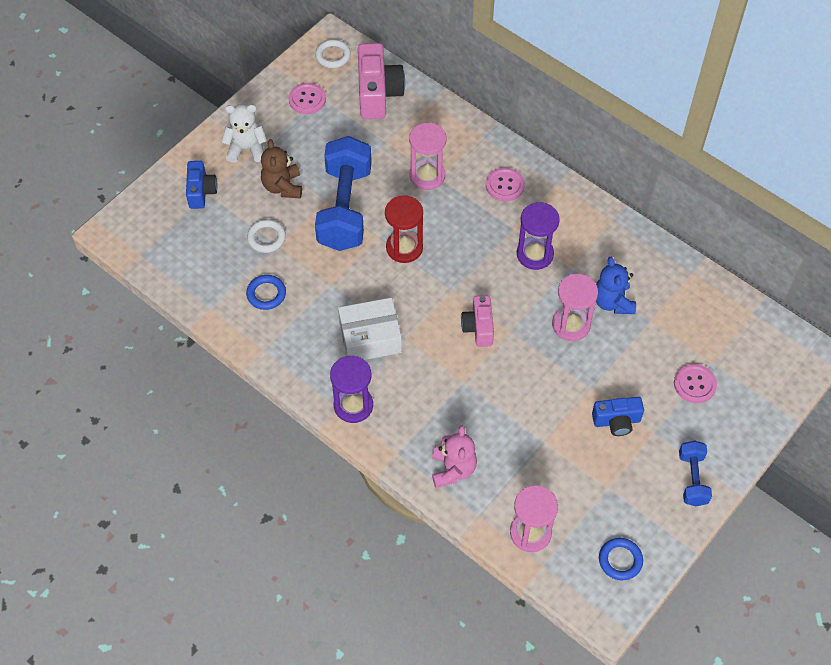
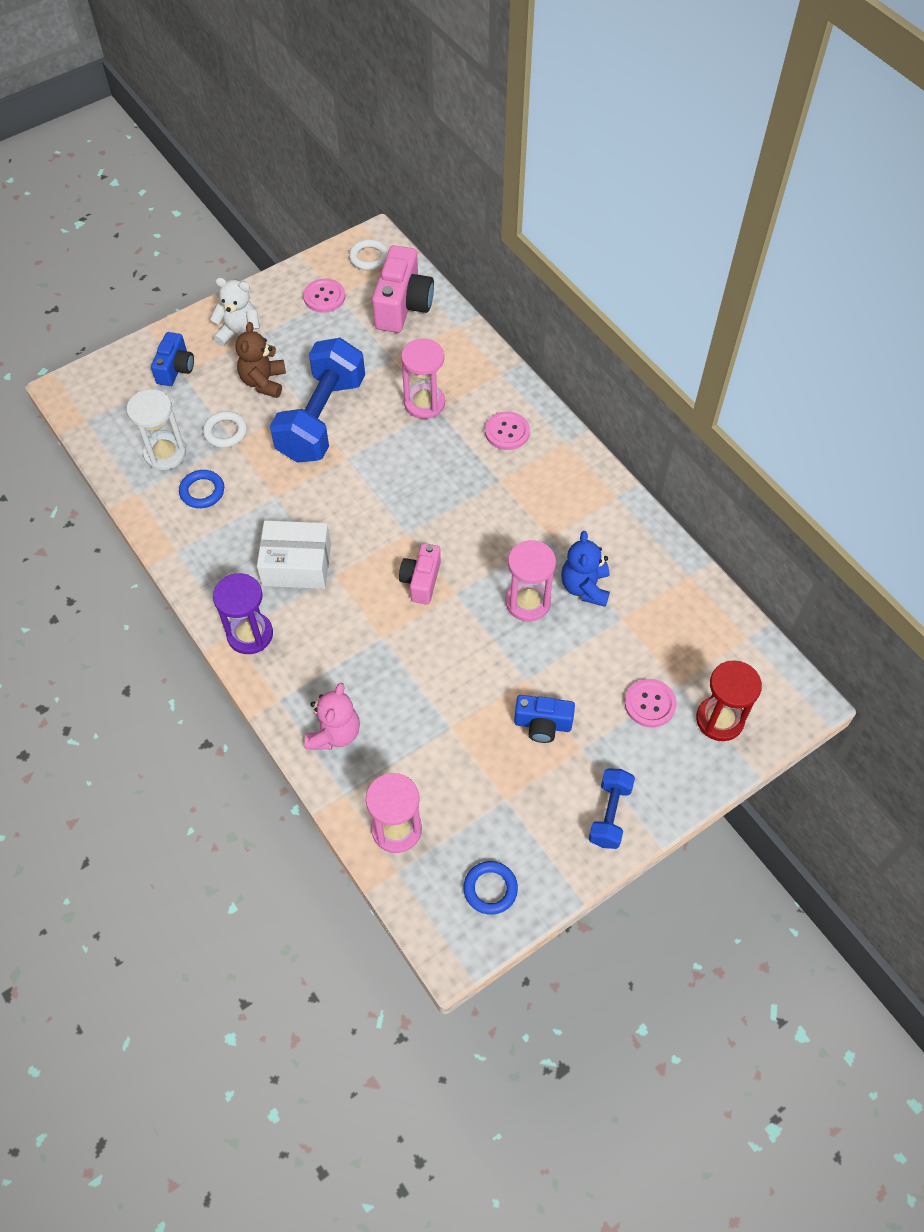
camera: 15 degrees right, 0 degrees up
(221, 268) = (165, 453): none -> white hourglass
(404, 248) = (370, 475): red hourglass -> red hourglass (719, 719)
(535, 254) = (514, 514): purple hourglass -> none

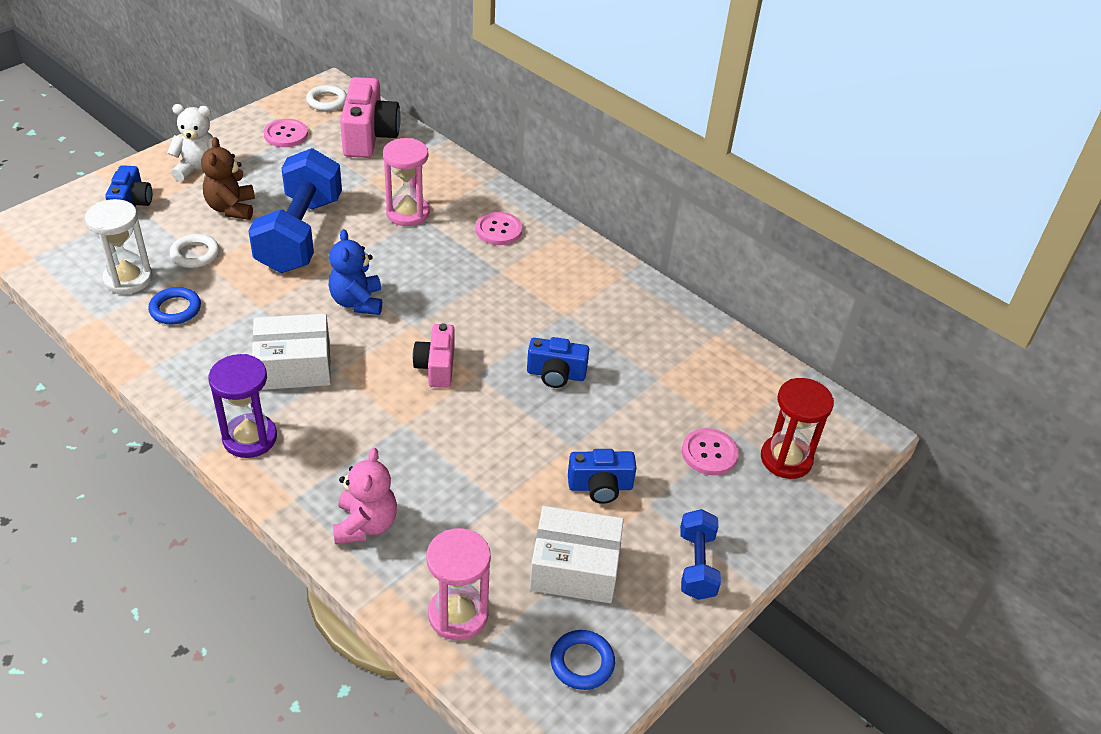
camera: 15 degrees left, 15 degrees down
(503, 800) = (574, 568): none -> white box
(528, 602) = (556, 374): pink hourglass -> blue camera
(585, 587) = (612, 355): blue teddy bear -> blue teddy bear (357, 302)

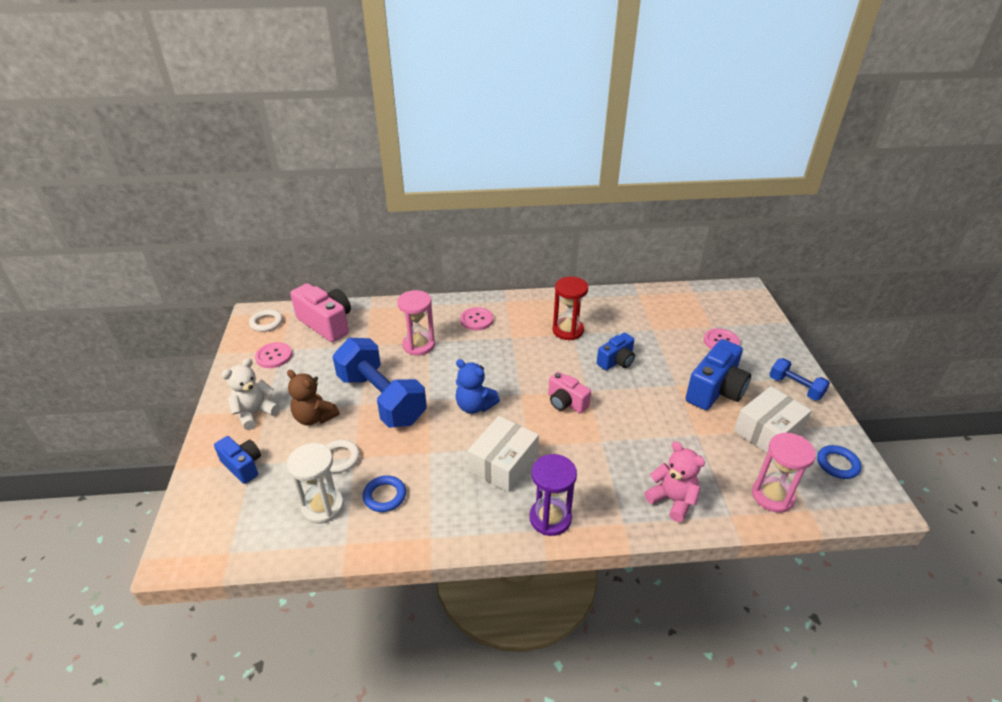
camera: 45 degrees left, 5 degrees down
(600, 487) = (715, 390): blue camera -> blue camera, size x1.65
(786, 459) = (744, 321): red hourglass -> red hourglass (568, 330)

